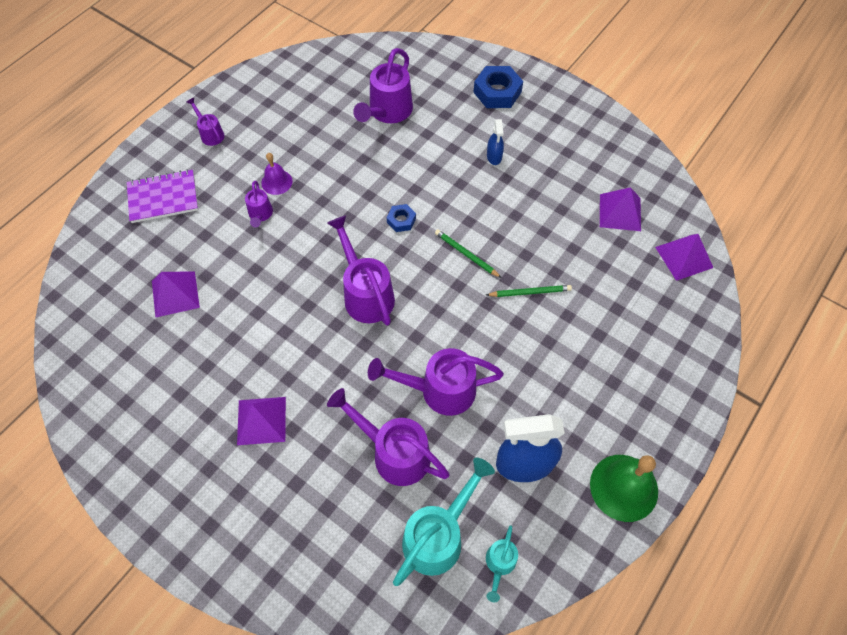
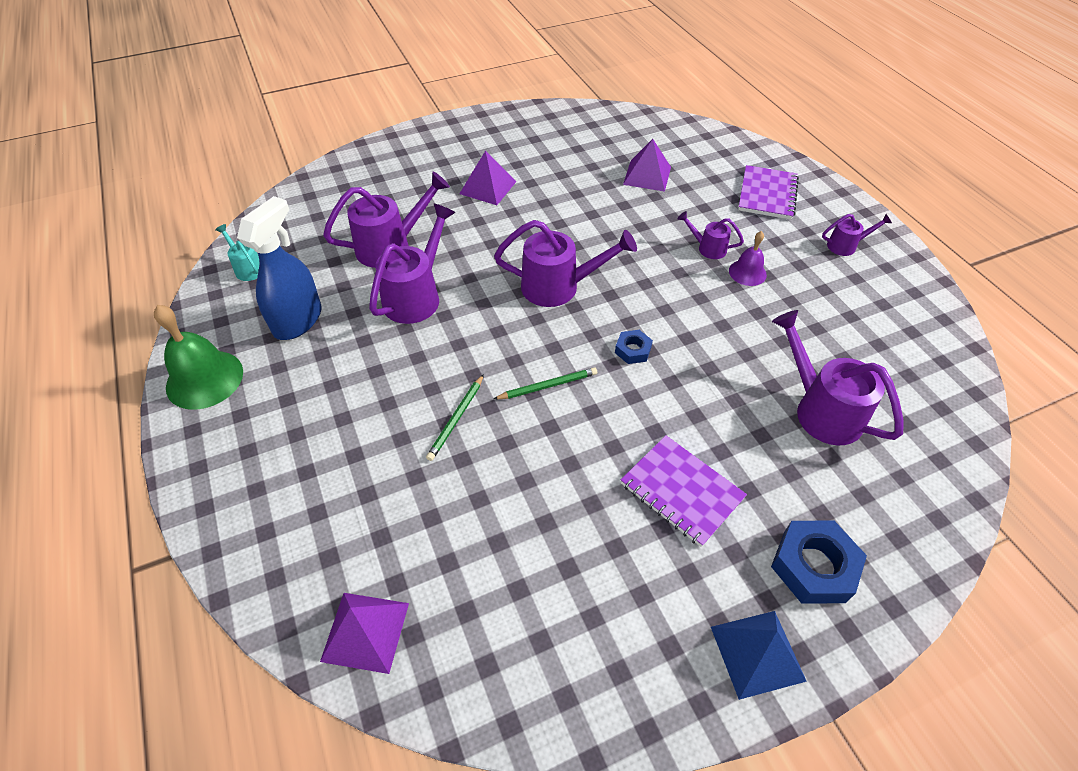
camera: 120 degrees right, 10 degrees down
(438, 536) = (304, 244): turquoise watering can -> none
(494, 157) = (681, 491): blue spray bottle -> purple notebook
(559, 101) = (757, 653): none -> blue pyramid
(620, 212) = (492, 596): purple pyramid -> none

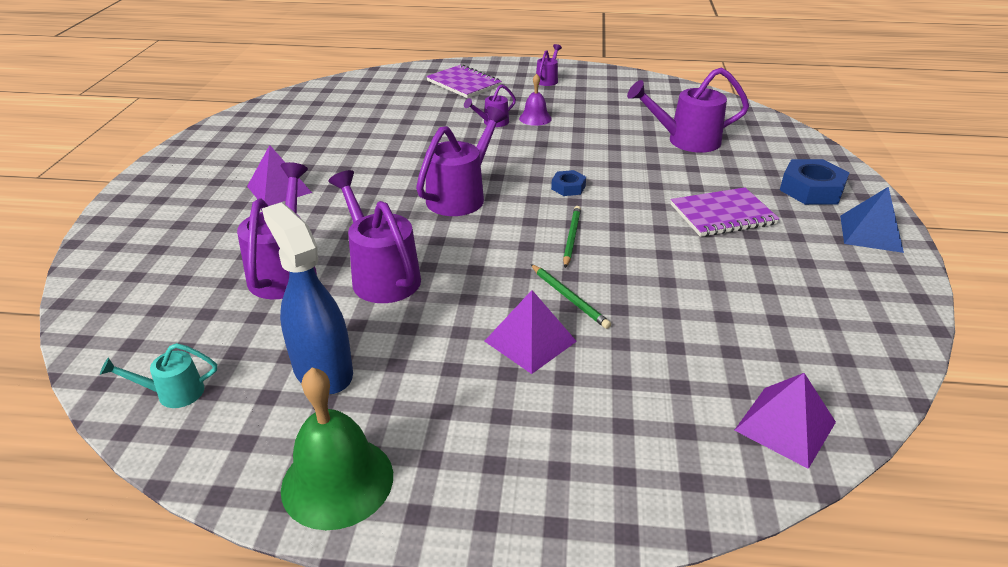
camera: 60 degrees left, 15 degrees down
(647, 175) = (377, 115): purple pyramid -> purple pyramid (530, 341)

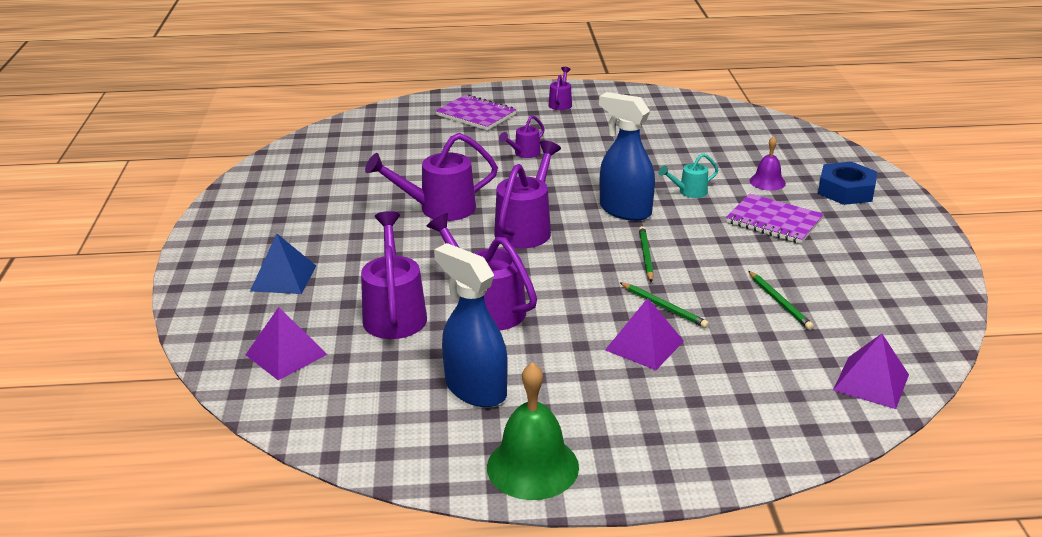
camera: 10 degrees left, 5 degrees down
(173, 393) = (353, 423): turquoise watering can -> turquoise watering can (689, 192)
(279, 189) = (343, 240): purple pyramid -> purple pyramid (286, 354)
(535, 118) = (565, 145): purple bell -> purple bell (767, 182)
(568, 187) = (625, 210): blue nut -> blue spray bottle
(686, 141) = (719, 155): purple watering can -> purple watering can (439, 208)
(701, 308) = (779, 302): none -> green pencil
(722, 215) = (774, 221): purple notebook -> purple notebook turned 60 degrees clockwise
(870, 233) = (905, 224): blue pyramid -> blue pyramid (283, 278)

